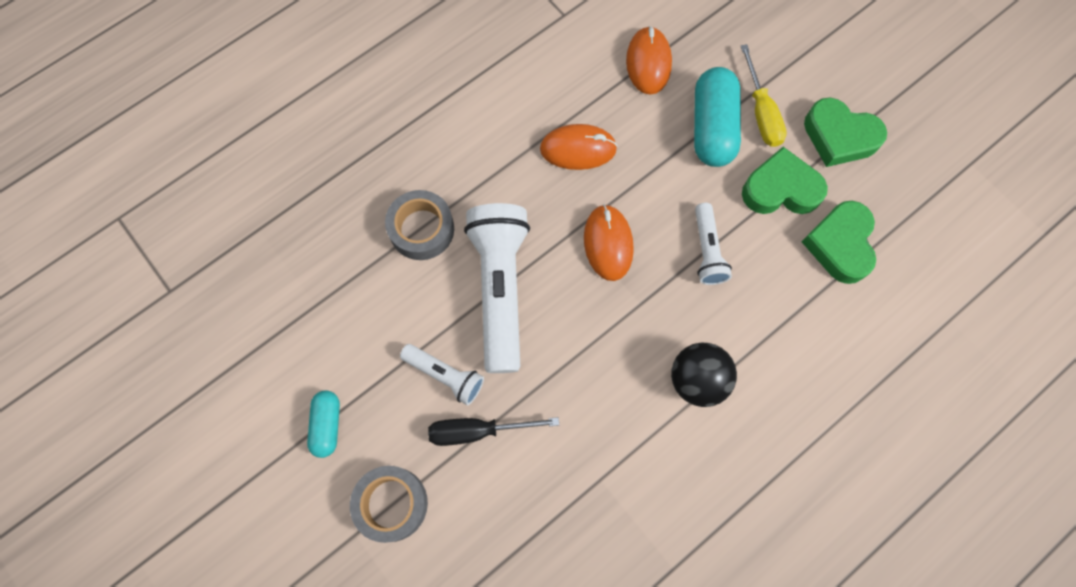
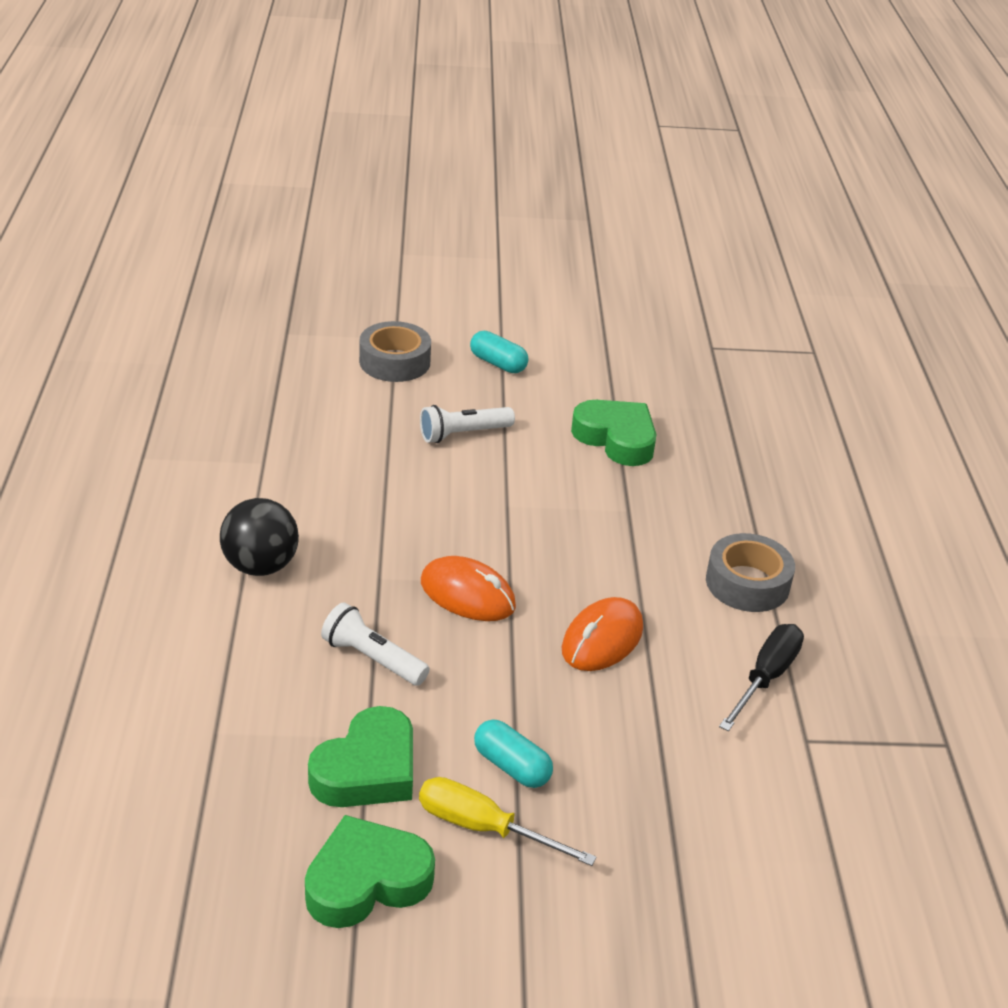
camera: 125 degrees right, 35 degrees down
(421, 229) = (623, 491): grey tape -> grey tape (747, 583)
(478, 431) = (393, 426): black screwdriver -> black screwdriver (765, 677)
(500, 289) = (505, 503): white flashlight -> none
(648, 63) = (661, 770): orange mouse -> none
(712, 127) = (511, 766): turquoise capsule -> turquoise capsule, size x0.57
(840, 244) = (243, 770): green heart -> green heart (616, 438)

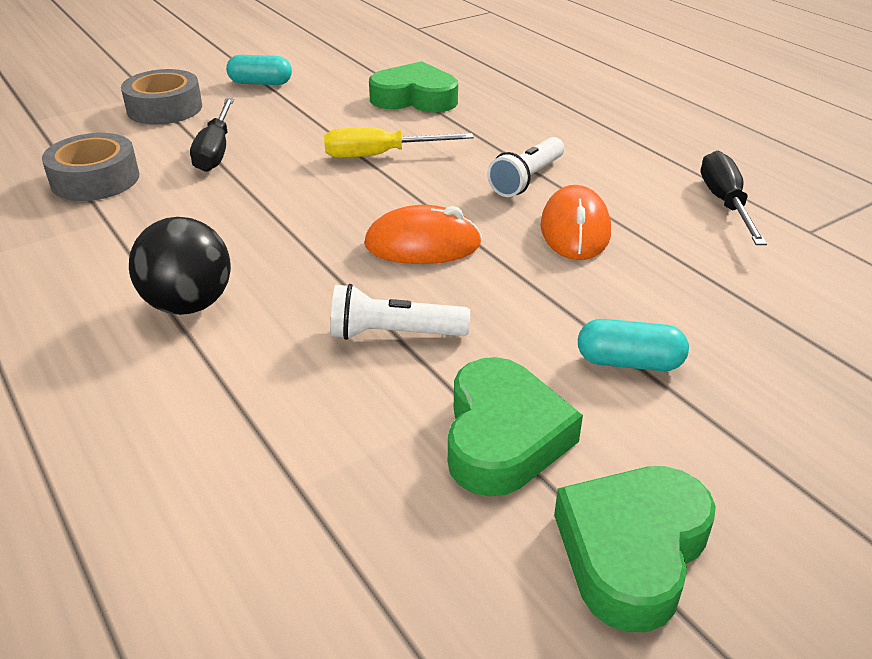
camera: 30 degrees left, 0 degrees up
(396, 427) = (216, 151): none -> black screwdriver
(463, 434) = (283, 135): white flashlight -> white flashlight (526, 179)
(483, 828) = (673, 430): yellow screwdriver -> yellow screwdriver (380, 155)
(747, 583) = (628, 150): grey tape -> grey tape (95, 179)

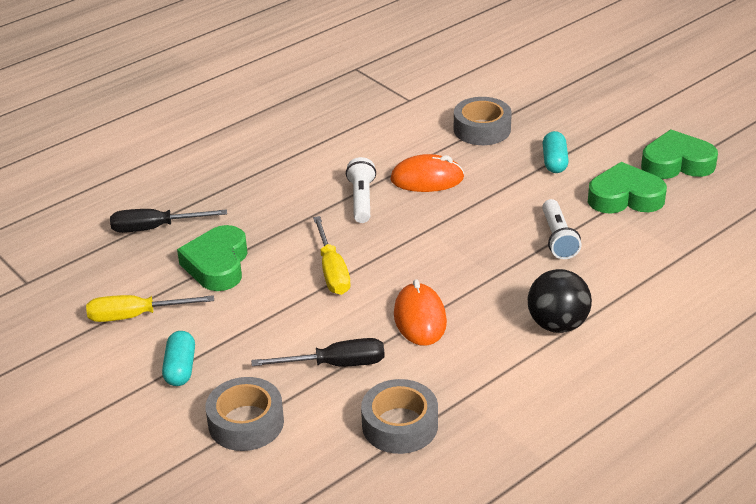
camera: 95 degrees left, 0 degrees up
(348, 66) = (136, 316): none -> yellow screwdriver
(423, 245) = (460, 237): orange mouse -> orange mouse (420, 318)
(526, 179) = (361, 200): white flashlight -> white flashlight turned 120 degrees counterclockwise
(632, 551) = (676, 163): green heart -> green heart turned 150 degrees clockwise
(725, 203) = (381, 124): black screwdriver -> black screwdriver (155, 228)
(730, 293) = (482, 129): none -> grey tape

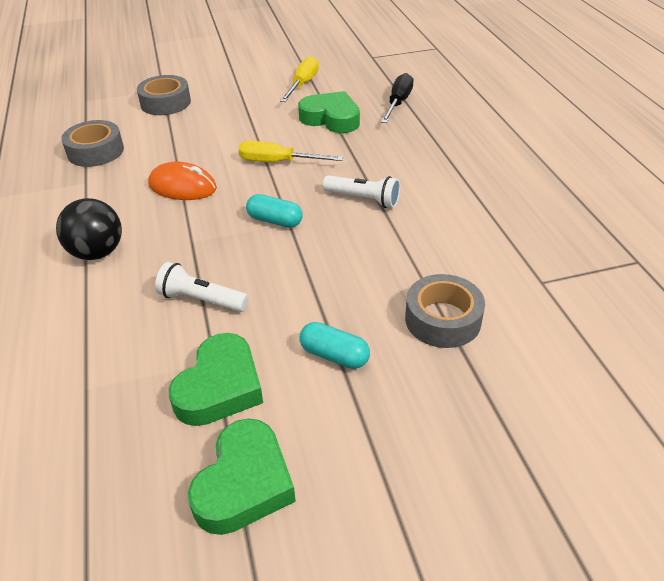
camera: 115 degrees right, 5 degrees up
(180, 368) = (237, 91): turquoise capsule -> turquoise capsule (275, 221)
(335, 364) = (177, 141): black screwdriver -> none
(427, 179) = (369, 247): orange mouse -> none

